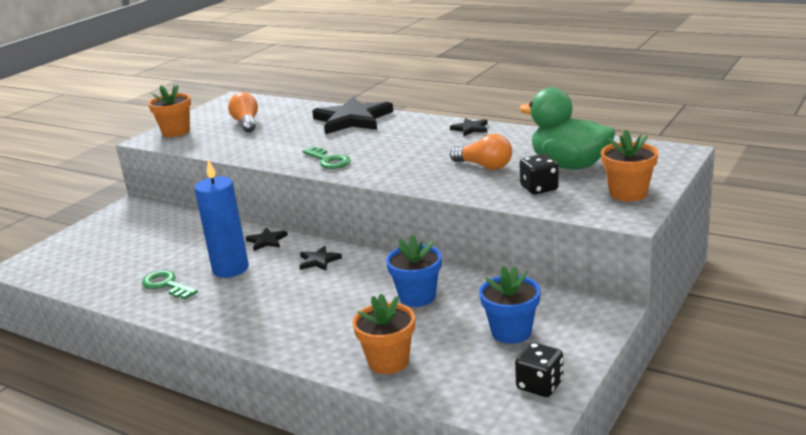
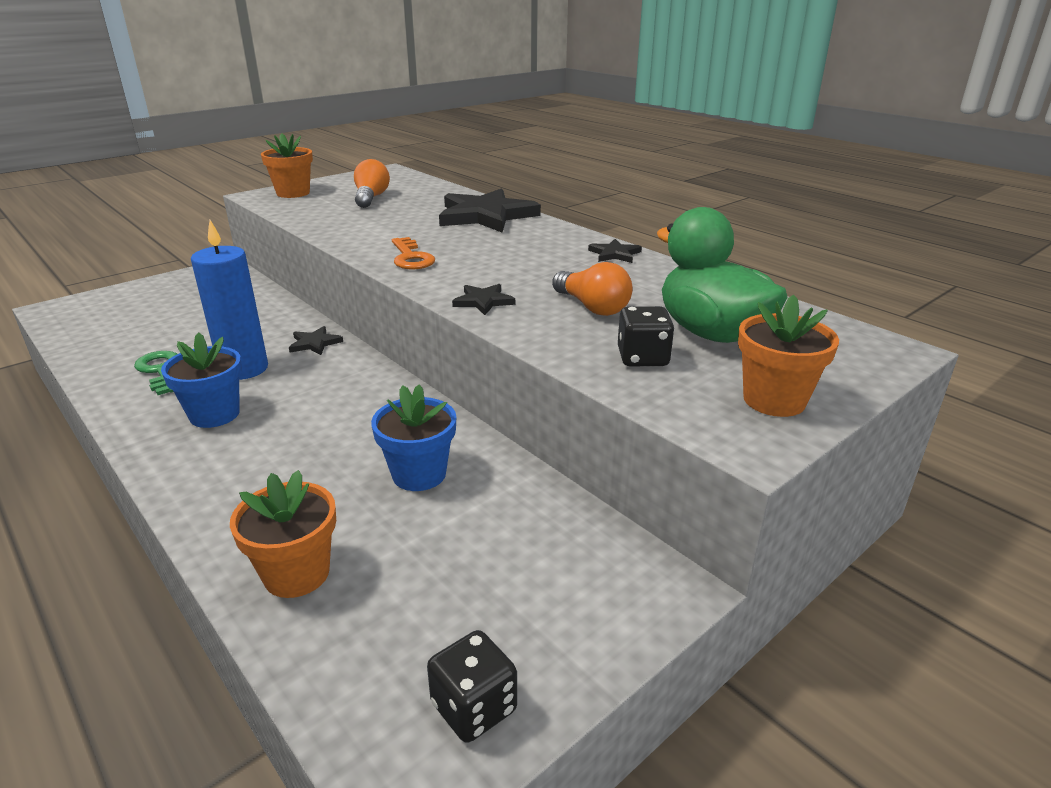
camera: 15 degrees right, 5 degrees up
(319, 261) = (347, 385): black star -> black star (483, 301)
(328, 160) = (411, 257): green key -> orange key
(511, 332) = (501, 579): blue flower pot -> blue flower pot (214, 414)

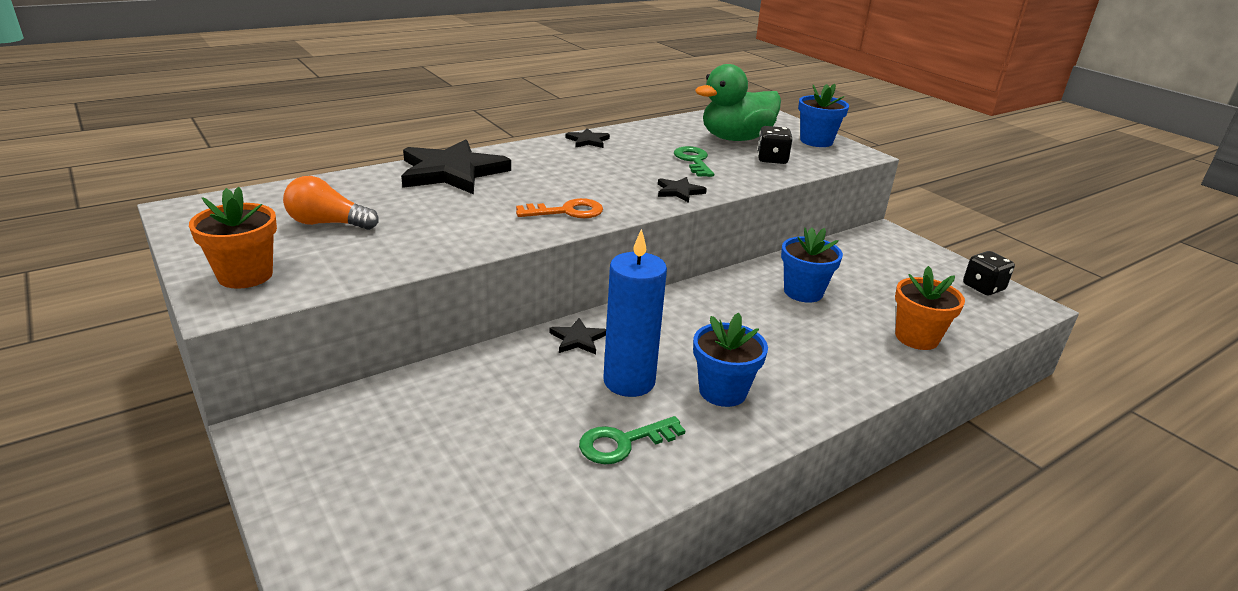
camera: 85 degrees left, 0 degrees up
(592, 307) = (694, 161): orange light bulb -> green key
(774, 400) = (816, 141): orange flower pot -> blue flower pot

